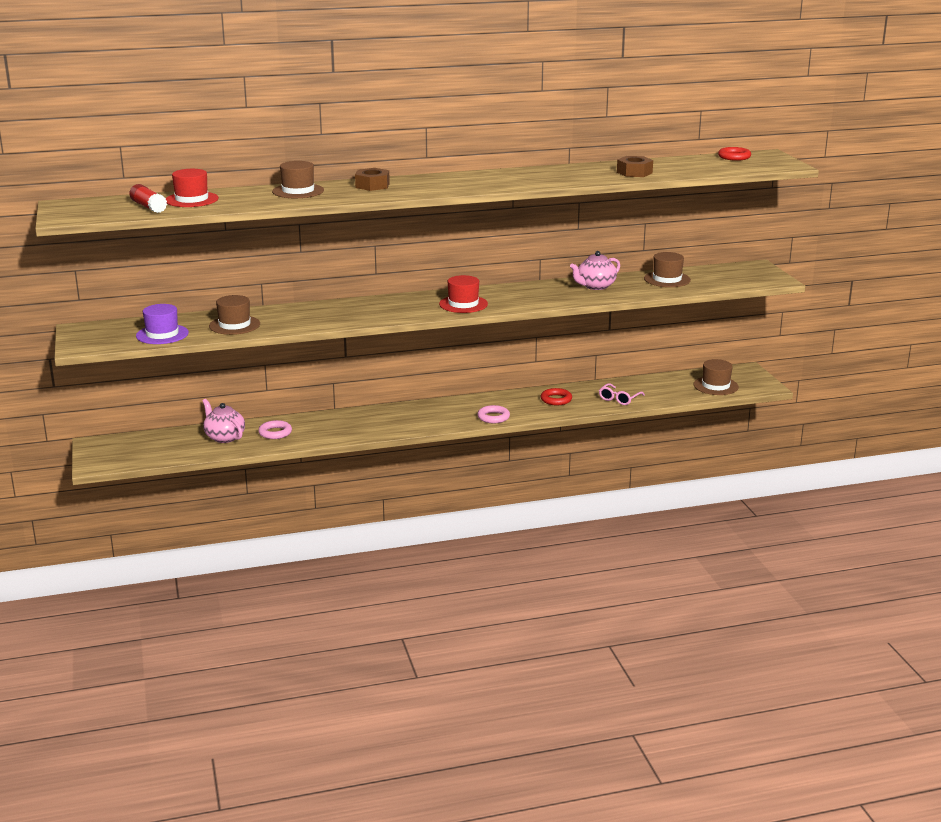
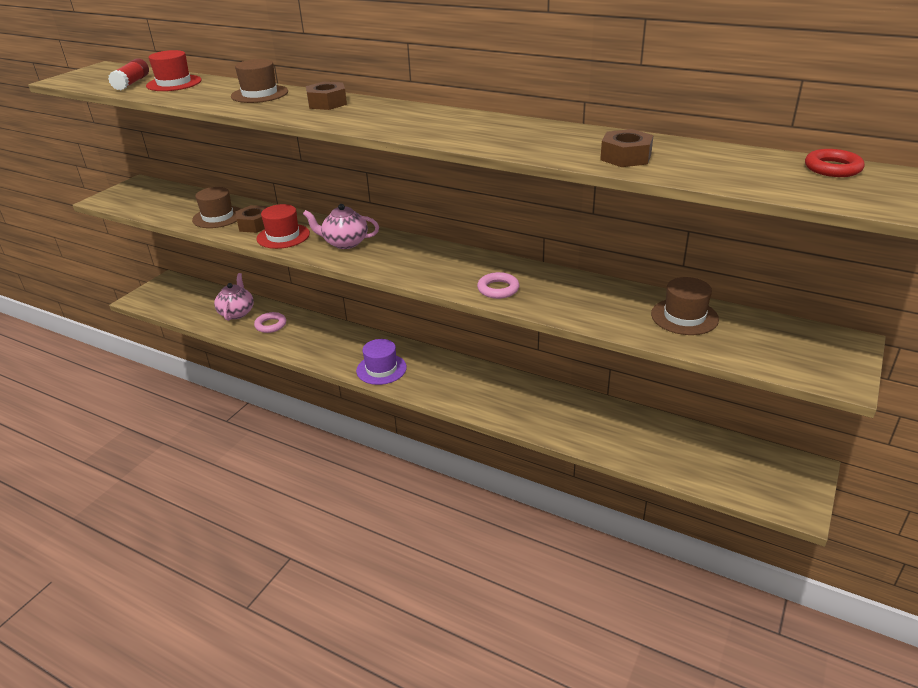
camera: 45 degrees right, 10 degrees up
(162, 334) = (163, 207): purple hat -> purple hat (381, 369)
(282, 320) = (255, 225): none -> brown nut
(463, 304) = (414, 265): red hat -> red hat (283, 236)
(493, 417) = (442, 394): pink ring -> pink ring (498, 289)
(556, 400) = (529, 402): red ring -> none
(595, 286) = (582, 293): pink teapot -> pink teapot (345, 243)
(619, 399) = (592, 434): pink glasses -> none
(715, 386) = (732, 473): brown hat -> none

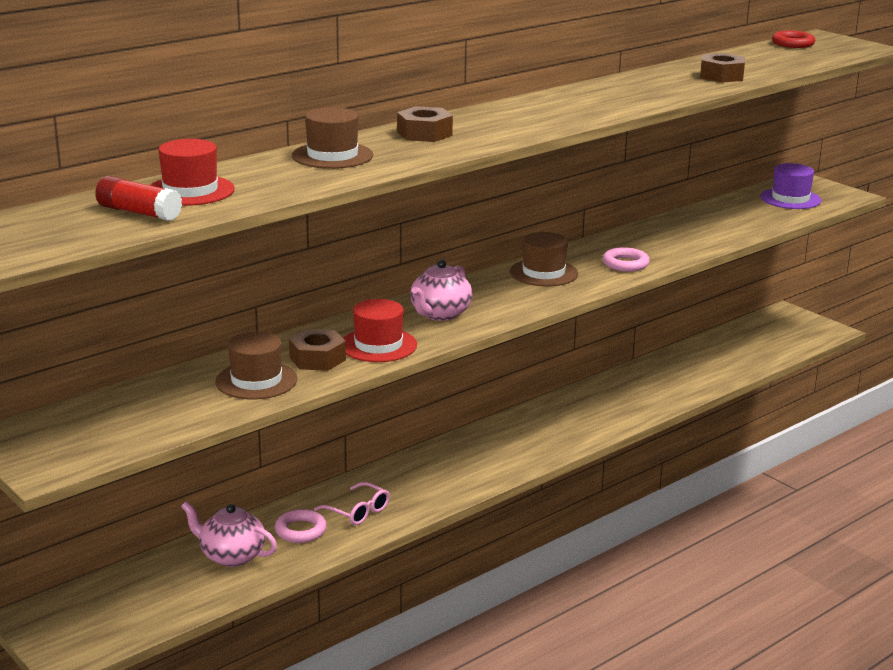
camera: 70 degrees left, 10 degrees down
(300, 337) = (358, 511): none -> pink glasses
(381, 369) = (488, 466): purple hat -> purple hat (790, 199)
(684, 317) = (731, 213): brown hat -> brown hat (543, 273)

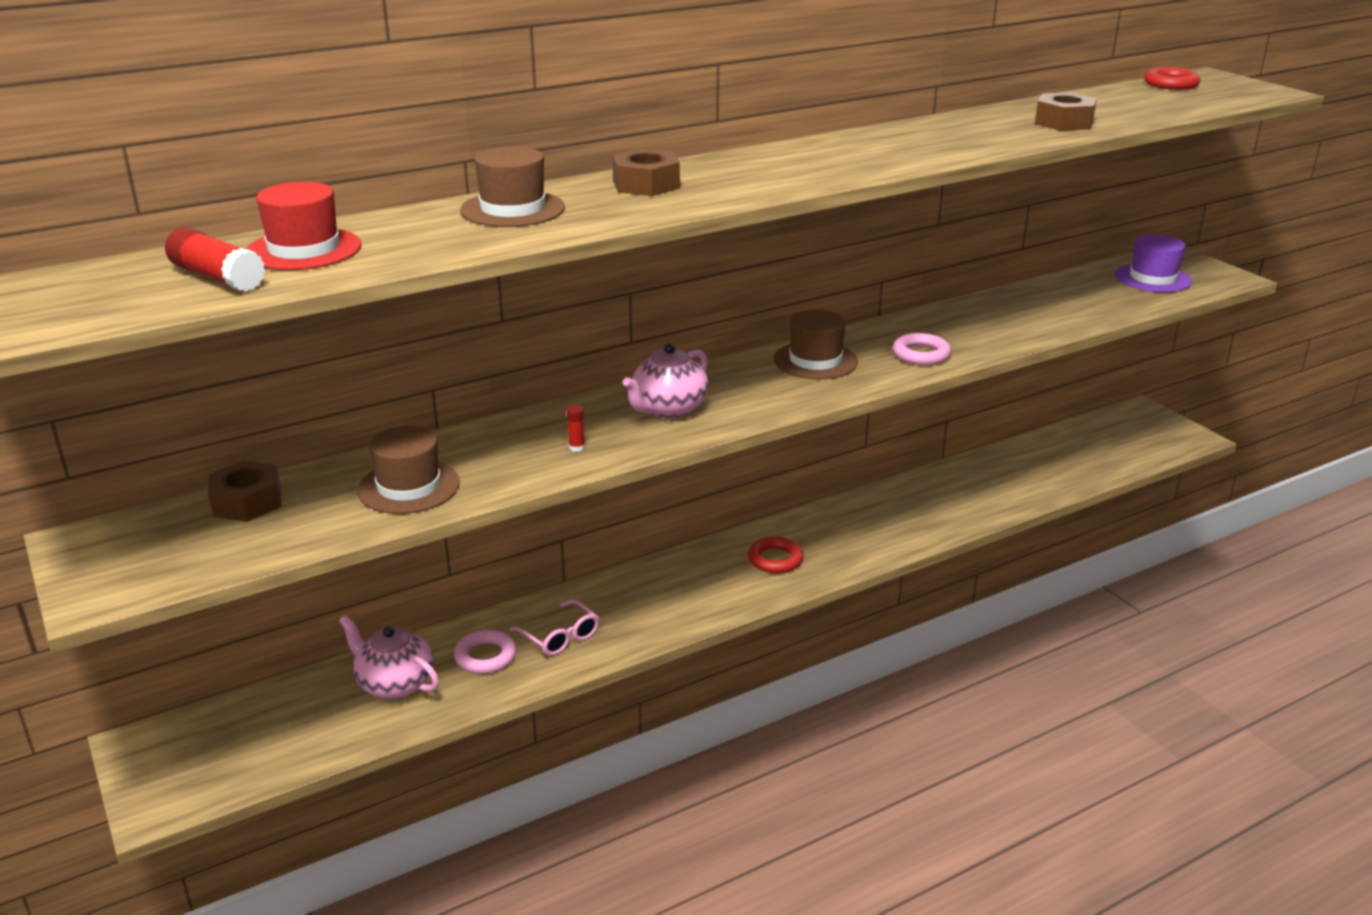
camera: 10 degrees right, 5 degrees up
(317, 359) = (495, 461): brown nut -> brown nut (247, 502)
(378, 345) = (576, 447): red hat -> red glue stick
(517, 443) = (775, 559): none -> red ring

